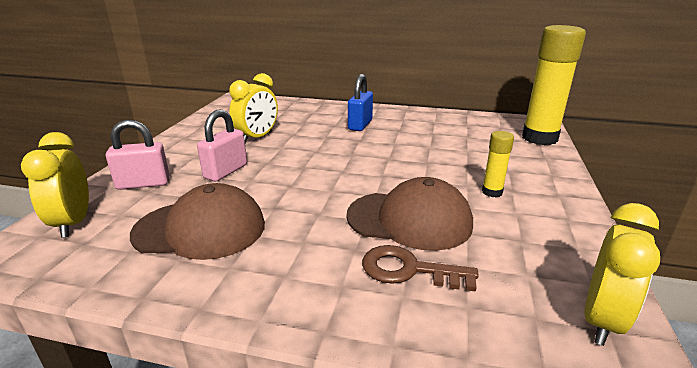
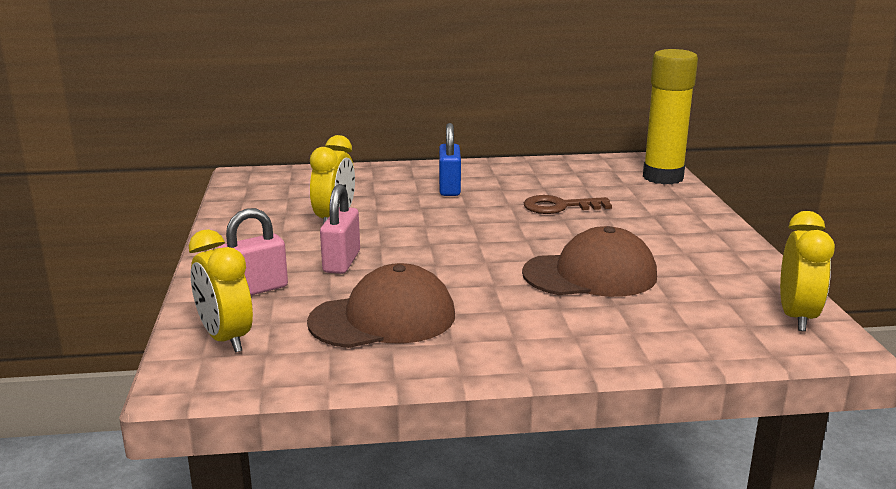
camera: 20 degrees left, 5 degrees down
(409, 270) = (623, 313): brown key -> brown key (560, 207)
(492, 192) = (650, 238): yellow glue stick -> none

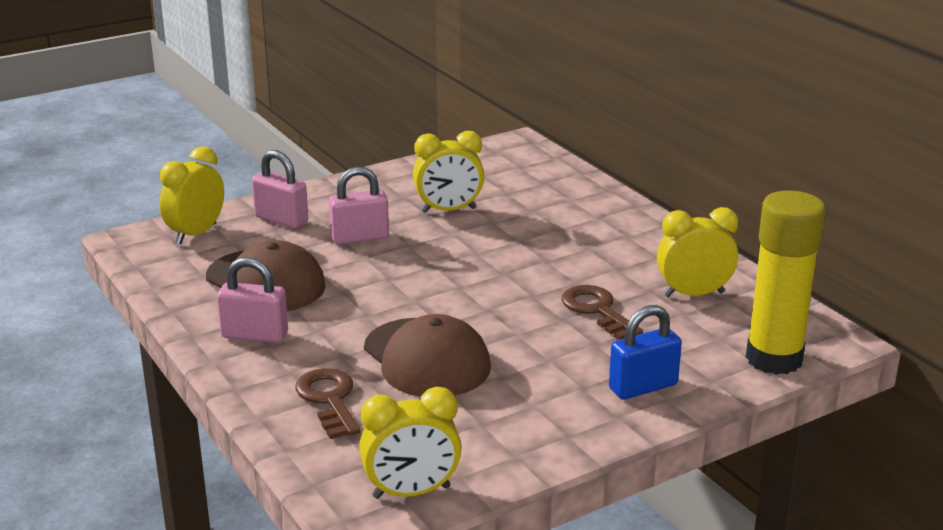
camera: 65 degrees right, 5 degrees up
(449, 188) = (588, 241): blue padlock -> blue padlock (643, 387)
(489, 341) = (255, 335): none -> pink padlock
(561, 178) = (693, 294): none -> yellow clock
(635, 325) = (329, 400): none -> brown key

